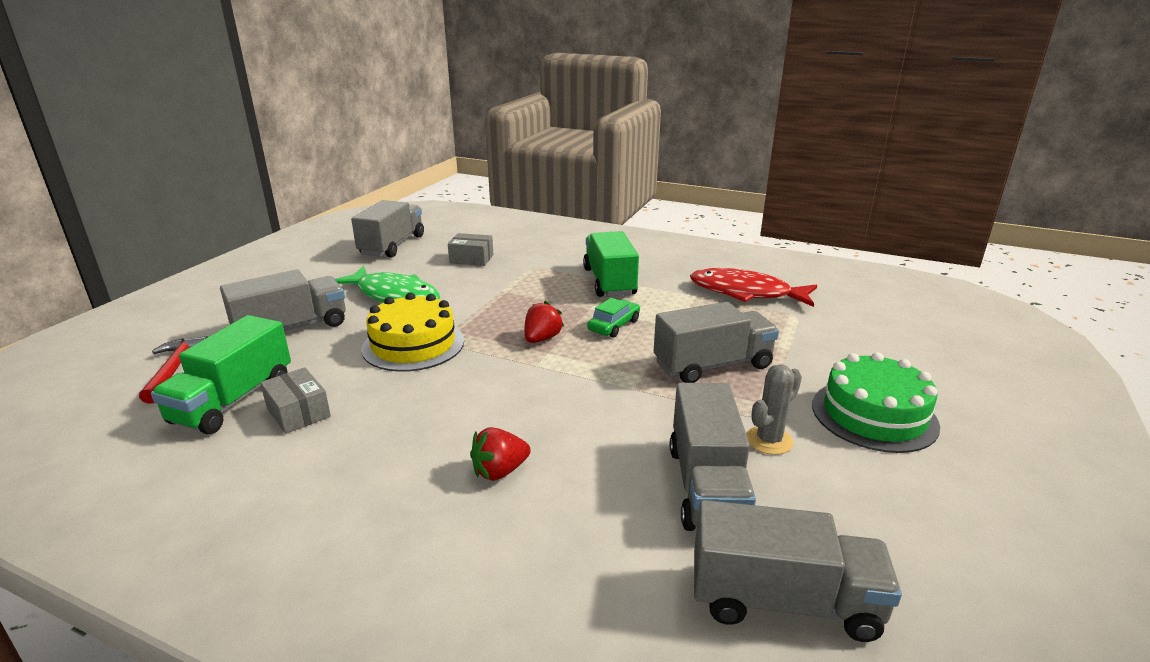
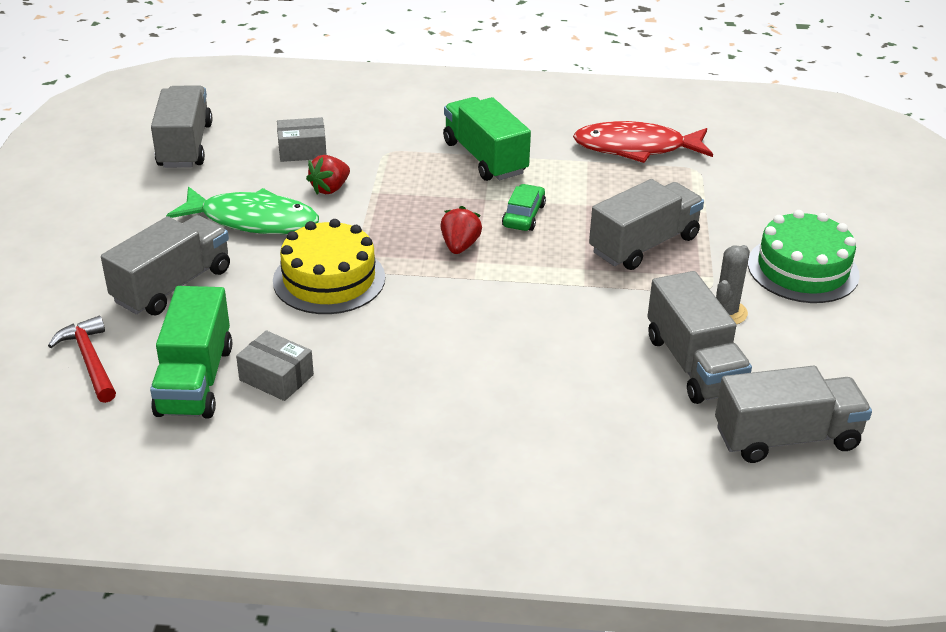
camera: 20 degrees left, 10 degrees up
(500, 471) = (514, 390): red strawberry -> red strawberry (330, 188)

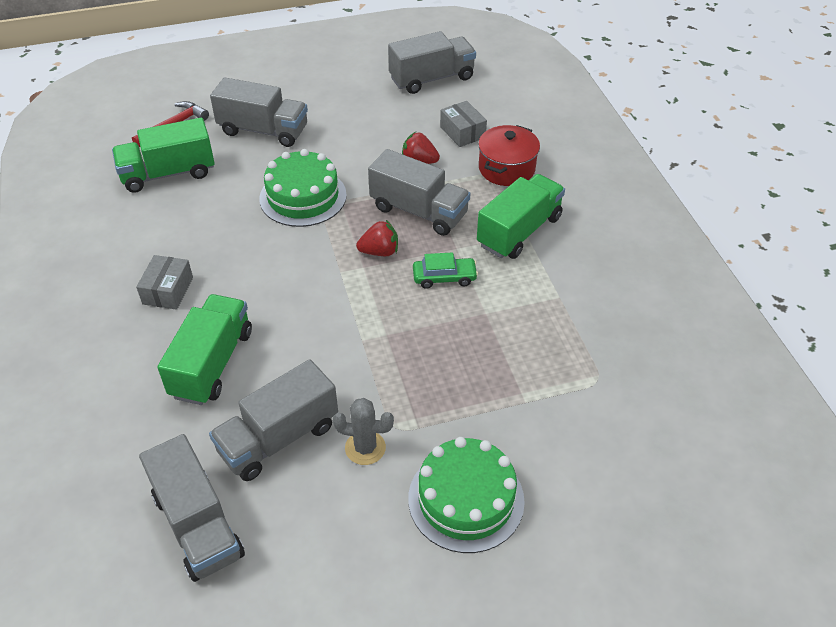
camera: 70 degrees right, 10 degrees up
(253, 220) = (356, 139): green fish -> none
(276, 377) = (182, 207): grey box -> grey box (168, 290)
(329, 279) = (303, 197): yellow cake -> green cake
(385, 140) = (506, 168): none -> red pot
(568, 394) = (212, 363): none -> green truck
(636, 148) = (606, 326): red fish -> none
(644, 245) = (443, 367): grey truck -> grey truck (419, 211)

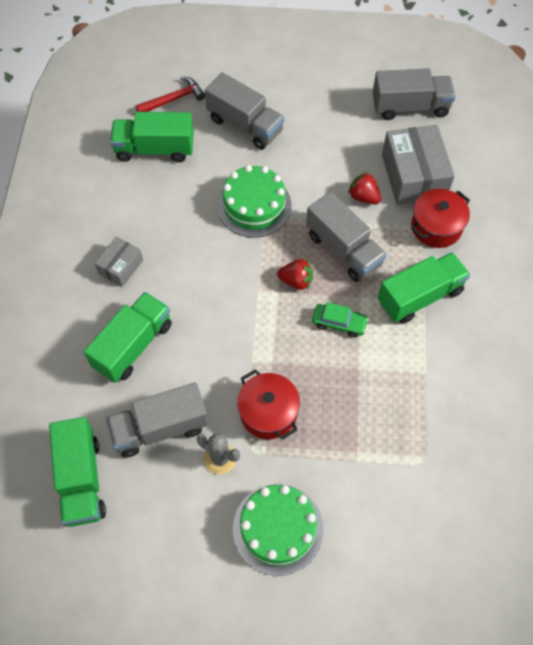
camera: 20 degrees right, 15 degrees up
(198, 525) = (82, 480): grey truck -> green truck
(402, 384) = (268, 412): none -> red pot
(462, 132) = (413, 176): grey box -> grey box, size x1.85

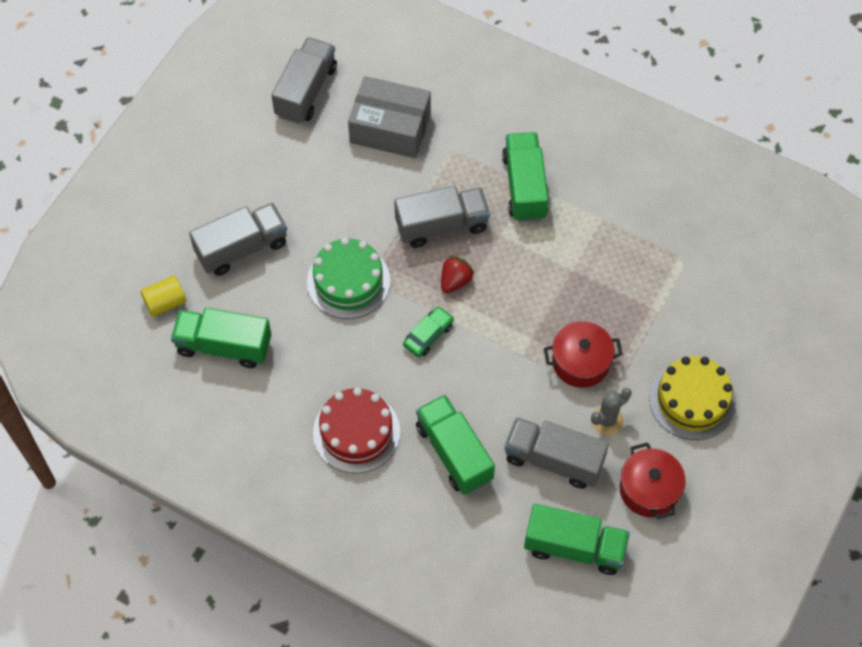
camera: 65 degrees left, 0 degrees up
(121, 267) = (356, 432): grey box -> red cake
(155, 149) = (224, 346): green truck -> green truck turned 75 degrees clockwise
(160, 428) = (553, 460): grey truck -> grey truck turned 105 degrees clockwise
(173, 99) = (165, 302): red hammer -> yellow cylinder
(278, 528) = (692, 400): green cake -> yellow cake
(339, 323) = (519, 265): green car -> green car (428, 335)
(363, 197) = (391, 181): red strawberry -> none
(436, 227) = (458, 137): red pot -> red pot (649, 490)

